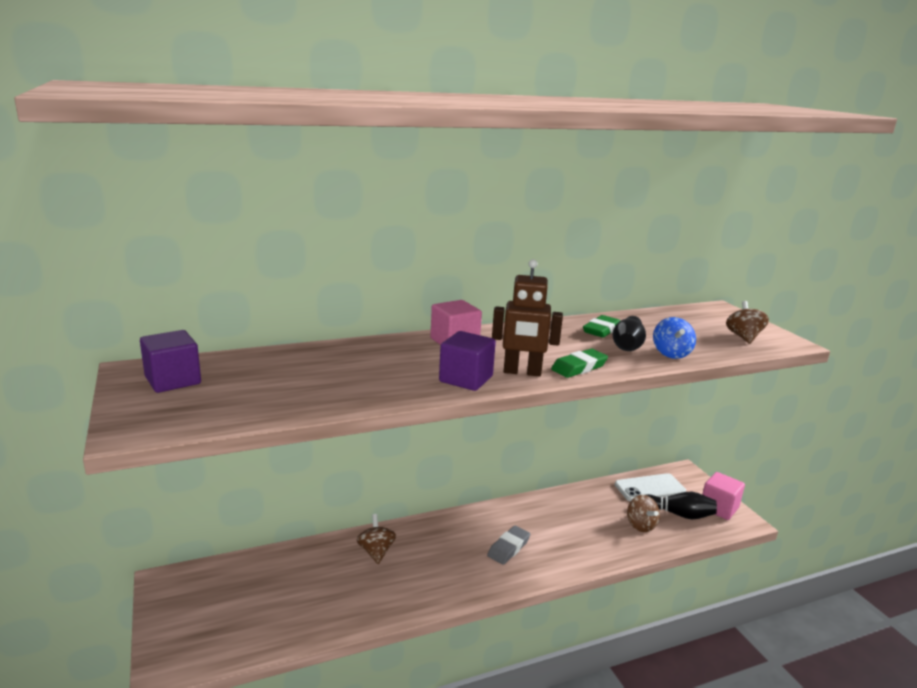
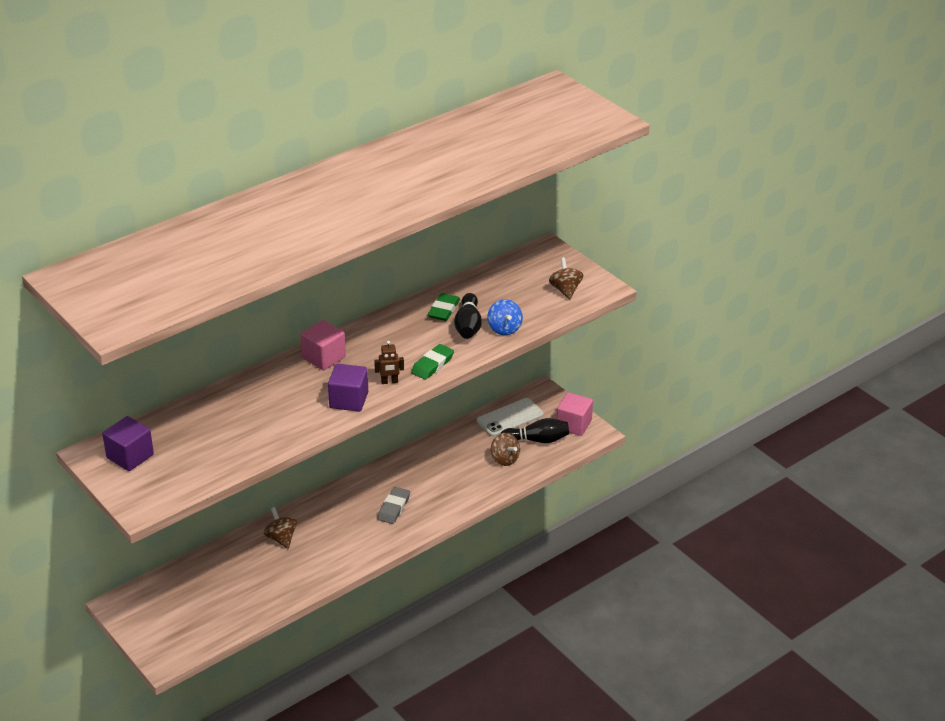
camera: 15 degrees left, 15 degrees up
(522, 372) = (389, 382): brown robot -> brown robot, size x0.55

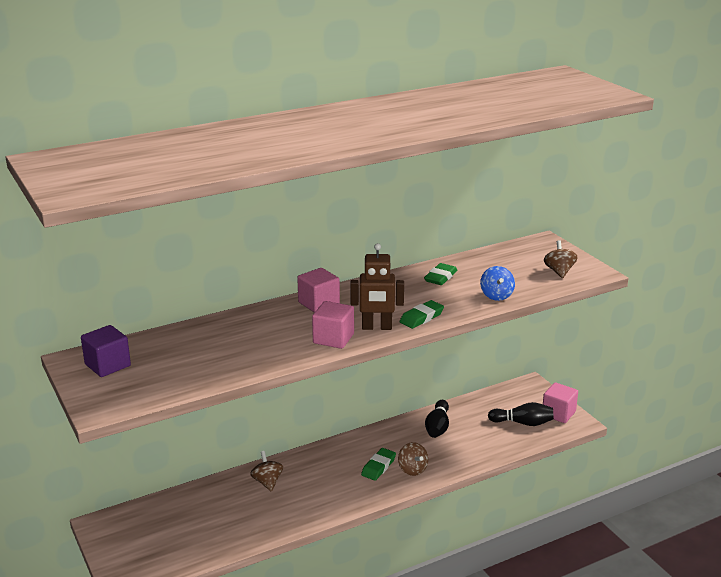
camera: 10 degrees right, 10 degrees down
(349, 400) = (333, 338): purple cube -> pink cube
(389, 382) = (376, 327): brown robot -> brown robot, size x1.83
(394, 508) = (378, 467): grey eraser -> green eraser
(468, 326) = (461, 291): black bowling pin -> black bowling pin (437, 427)
(504, 459) = (490, 436): brown spinning top -> brown spinning top (412, 469)
(510, 418) = (499, 402): white phone -> none

